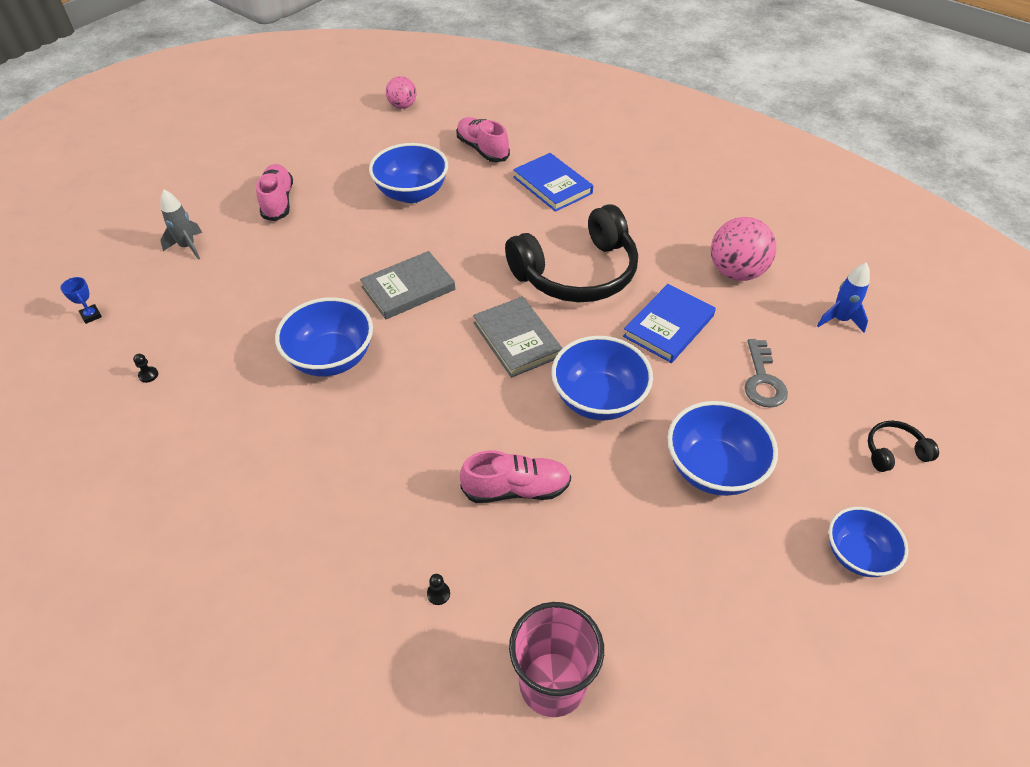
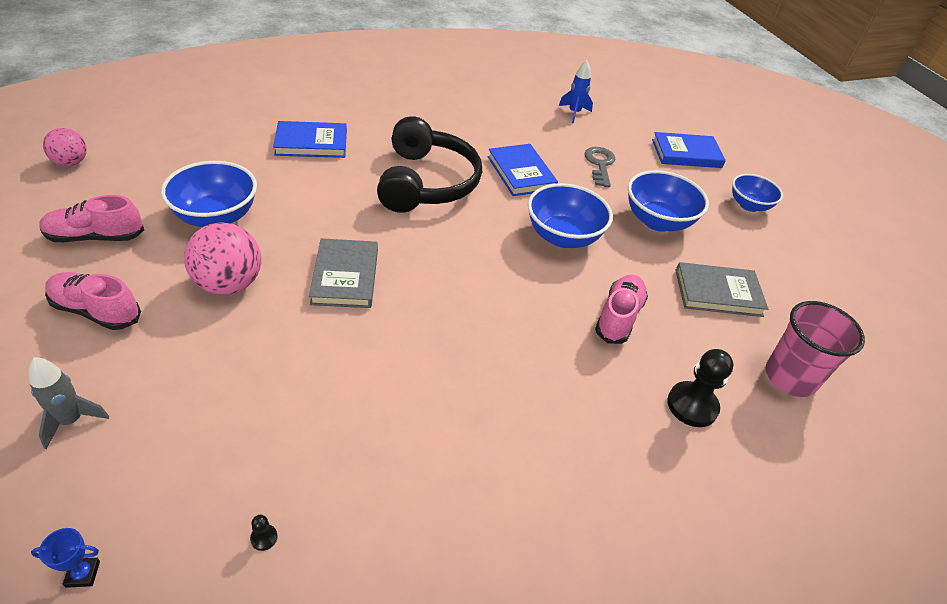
camera: 65 degrees left, 5 degrees down
(331, 358) = (386, 366): blue bowl -> none
(438, 594) = (692, 405): black pawn -> black pawn, size x2.46
(482, 149) = (213, 152): pink shoe -> pink shoe (95, 237)
(517, 339) = (469, 245): grey book -> grey book (718, 292)
(736, 272) = (497, 122): pink ball -> pink ball (229, 284)
(763, 380) = (600, 164): grey key -> grey key turned 120 degrees counterclockwise
(894, 452) = (686, 154): black headphones -> blue book

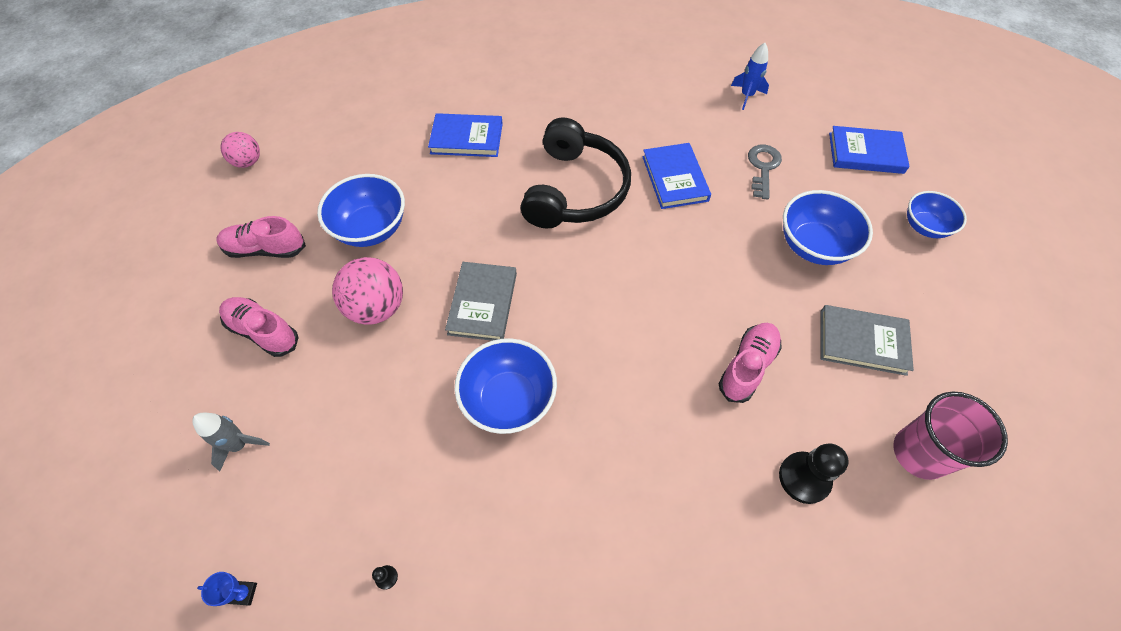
camera: 15 degrees right, 15 degrees up
(563, 237) = (706, 263): blue bowl -> blue bowl (509, 399)

